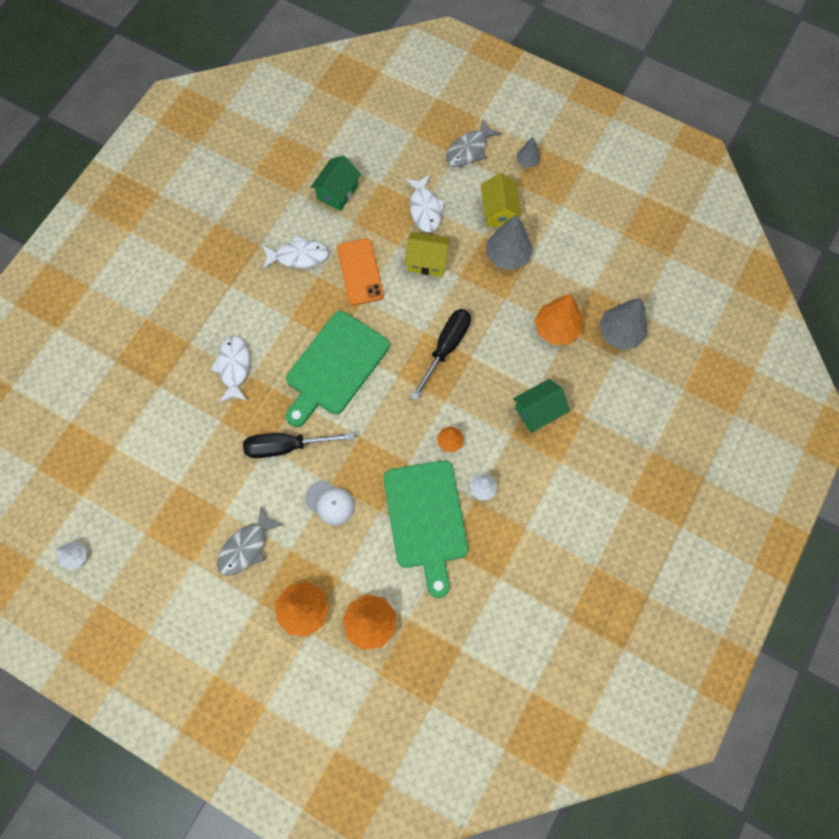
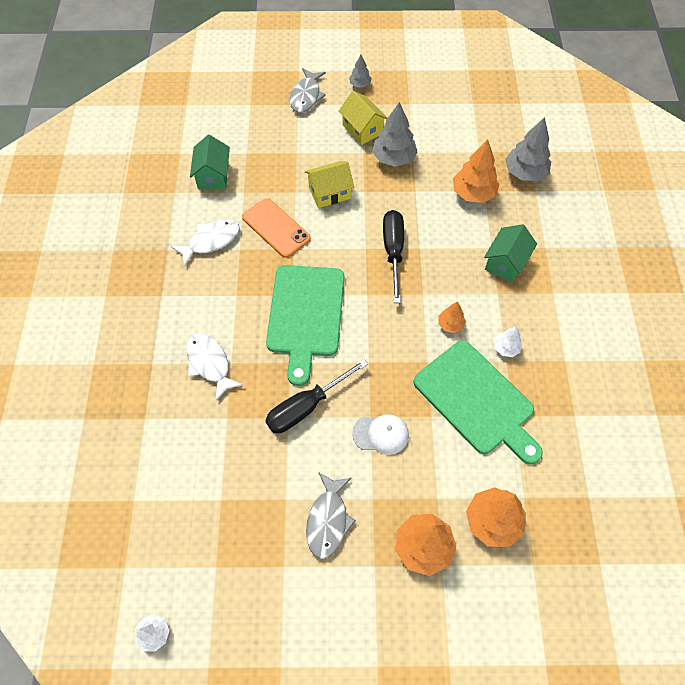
camera: 30 degrees left, 10 degrees down
(425, 209) = (299, 155): white fish -> none

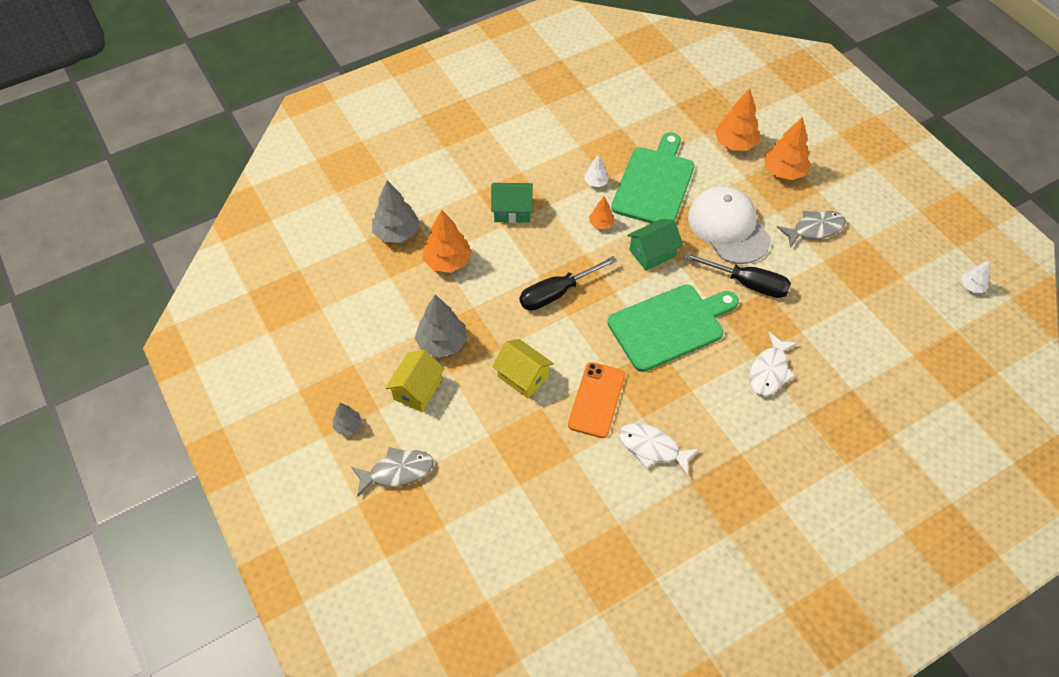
camera: 120 degrees left, 5 degrees down
(213, 175) = (571, 499): green house -> green house (652, 253)
(381, 434) = (728, 227): white cap -> white cap, size x1.92

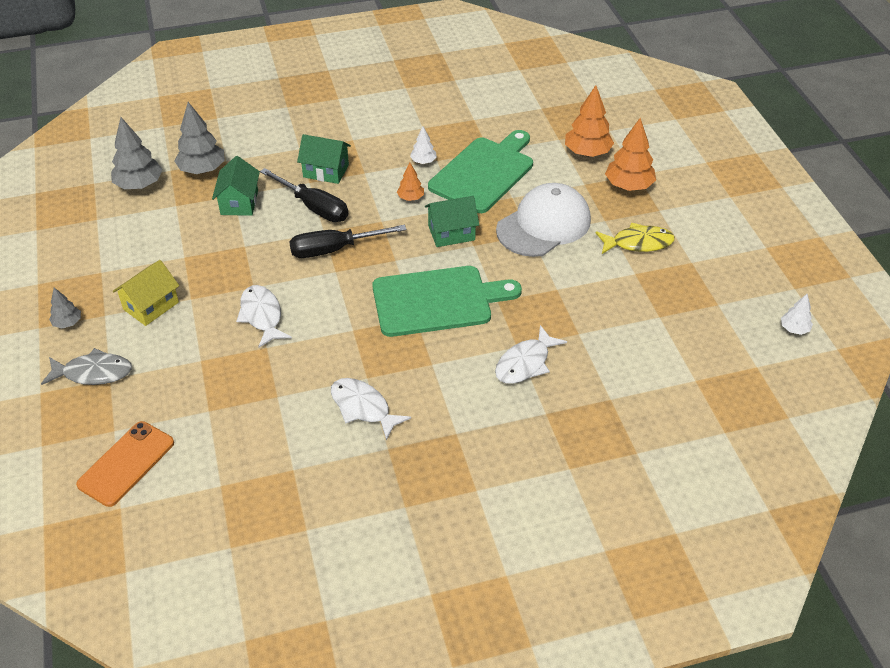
camera: 15 degrees right, 10 degrees down
(442, 343) = (197, 270): grey tree -> grey tree (139, 185)
(448, 261) = (239, 202): orange tree -> green house
(523, 376) = (262, 316): yellow house -> white fish
(596, 400) = (327, 352): orange phone -> orange phone (126, 463)
(728, 227) = (544, 225): white cap -> white cap turned 60 degrees clockwise
(747, 283) = (540, 279): black screwdriver -> black screwdriver (314, 207)
(814, 229) = (638, 243): grey fish -> yellow fish

